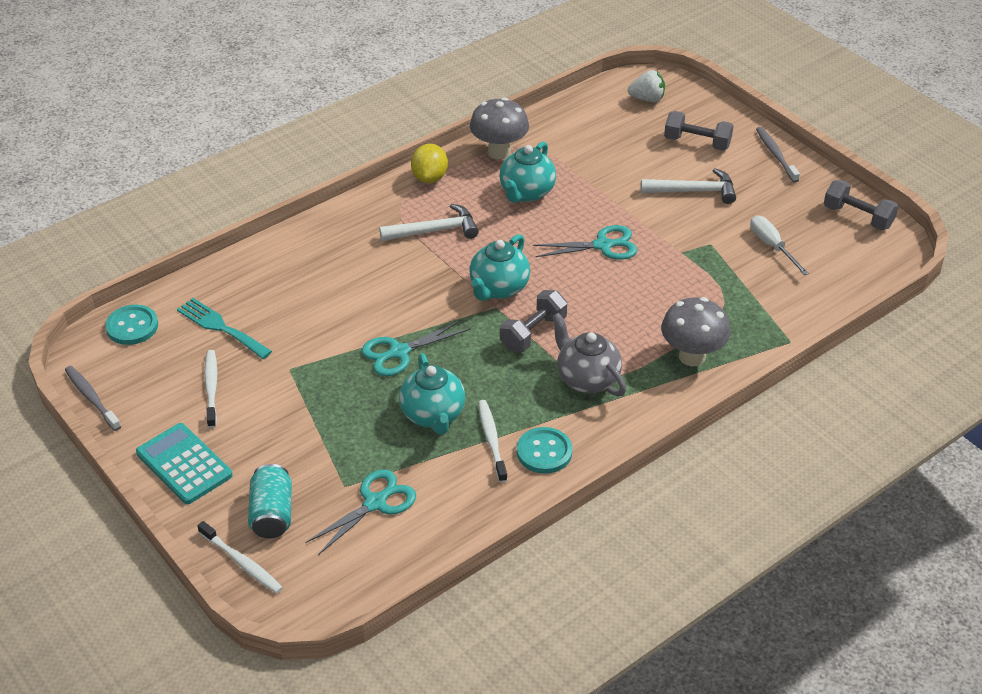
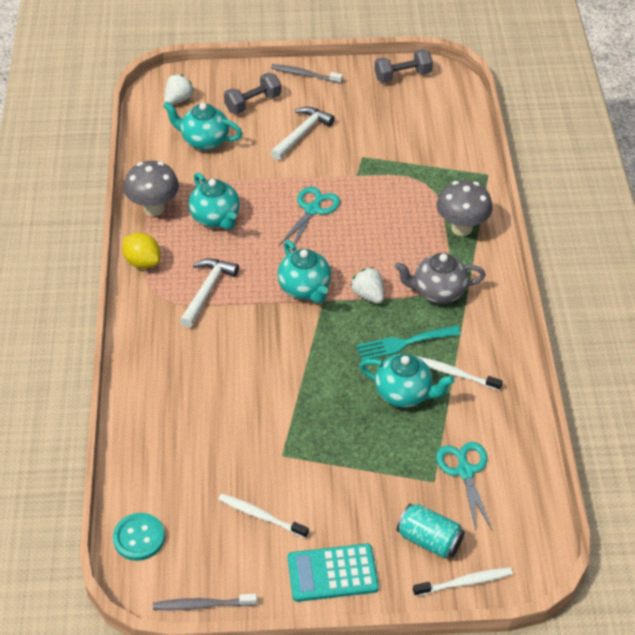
camera: 55 degrees left, 5 degrees up
(221, 327) = (195, 477): turquoise fork -> turquoise fork (403, 343)
(399, 352) = (322, 380): turquoise scissors -> none
(533, 333) = (368, 295): grey dumbbell -> white strawberry
(544, 452) = (489, 351): turquoise button -> none
(614, 139) = (204, 141): none -> turquoise teapot
(772, 246) = (392, 130): white screwdriver -> none

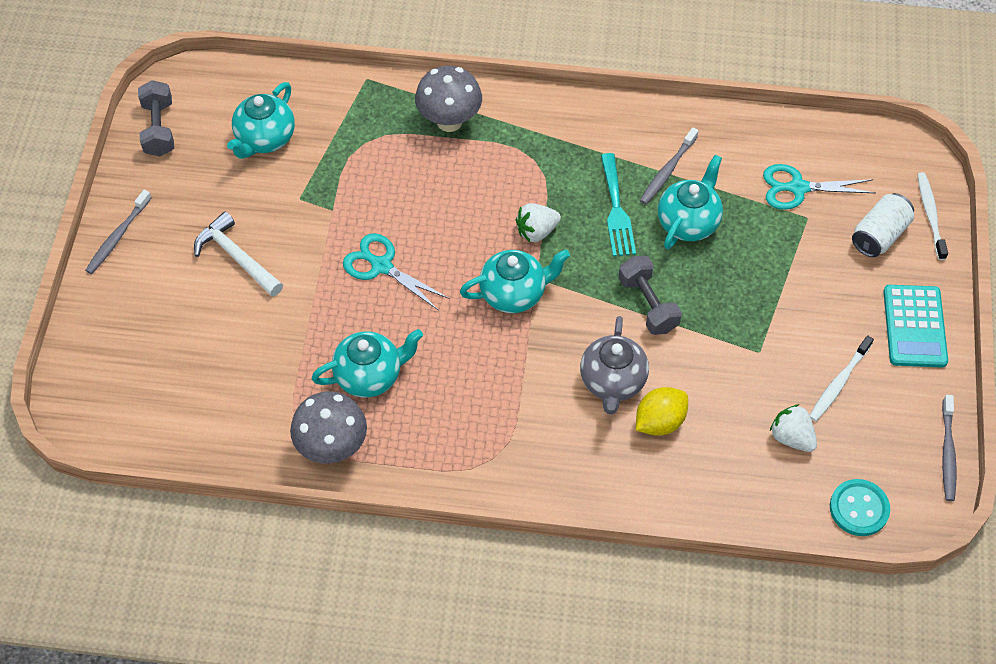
camera: 80 degrees left, 10 degrees up
(143, 262) = (430, 469): yellow lemon -> yellow lemon (659, 421)
(179, 99) = (118, 396): white strawberry -> white strawberry (791, 437)
(204, 141) = (215, 373): turquoise teapot -> turquoise teapot (265, 139)
(207, 291) = (496, 399): white hammer -> none
(253, 103) = (156, 305): grey dumbbell -> grey dumbbell (648, 304)
(429, 540) = (879, 235): turquoise can -> white can
(438, 292) = (545, 163): grey teapot -> grey teapot (612, 382)
(455, 374) = (667, 171): white toothbrush -> grey toothbrush

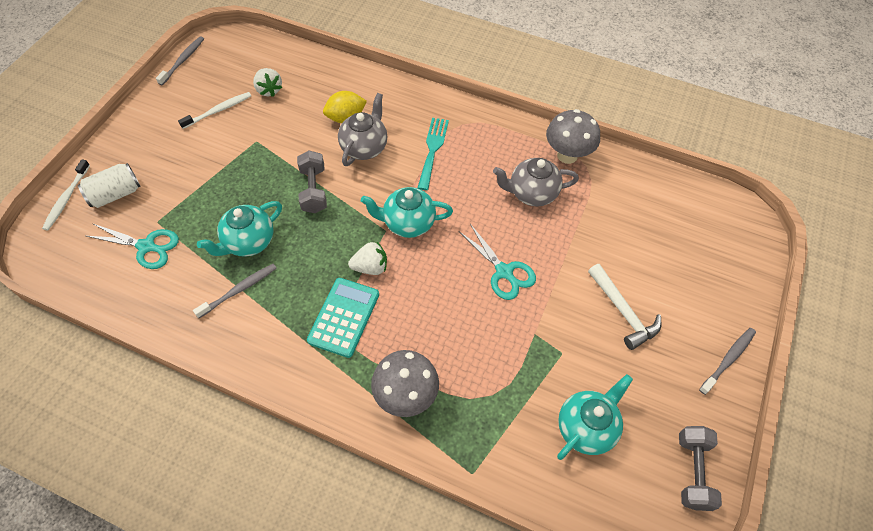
camera: 165 degrees left, 0 degrees up
(369, 375) = (532, 193): turquoise teapot -> grey teapot
(616, 210) = (298, 267): turquoise fork -> turquoise fork (432, 150)
(859, 508) = (255, 48): turquoise button -> none
(914, 326) = (143, 130): turquoise calculator -> turquoise calculator (344, 317)

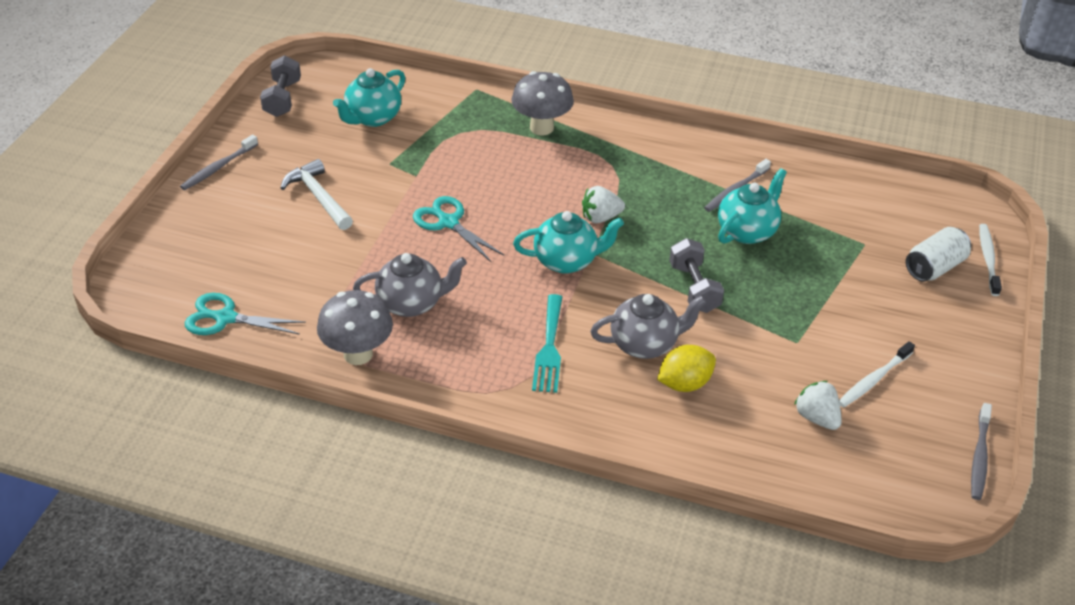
camera: 175 degrees right, 15 degrees down
(146, 246) = (859, 220): turquoise scissors -> turquoise scissors (225, 318)
(344, 317) = (617, 176): turquoise calculator -> none
(364, 147) = (645, 344): grey teapot -> grey teapot turned 120 degrees counterclockwise

